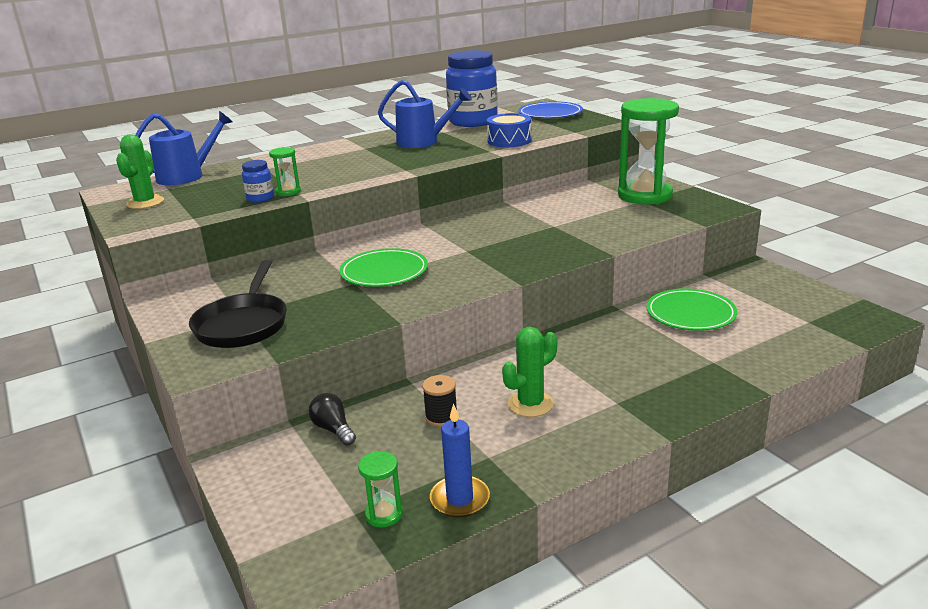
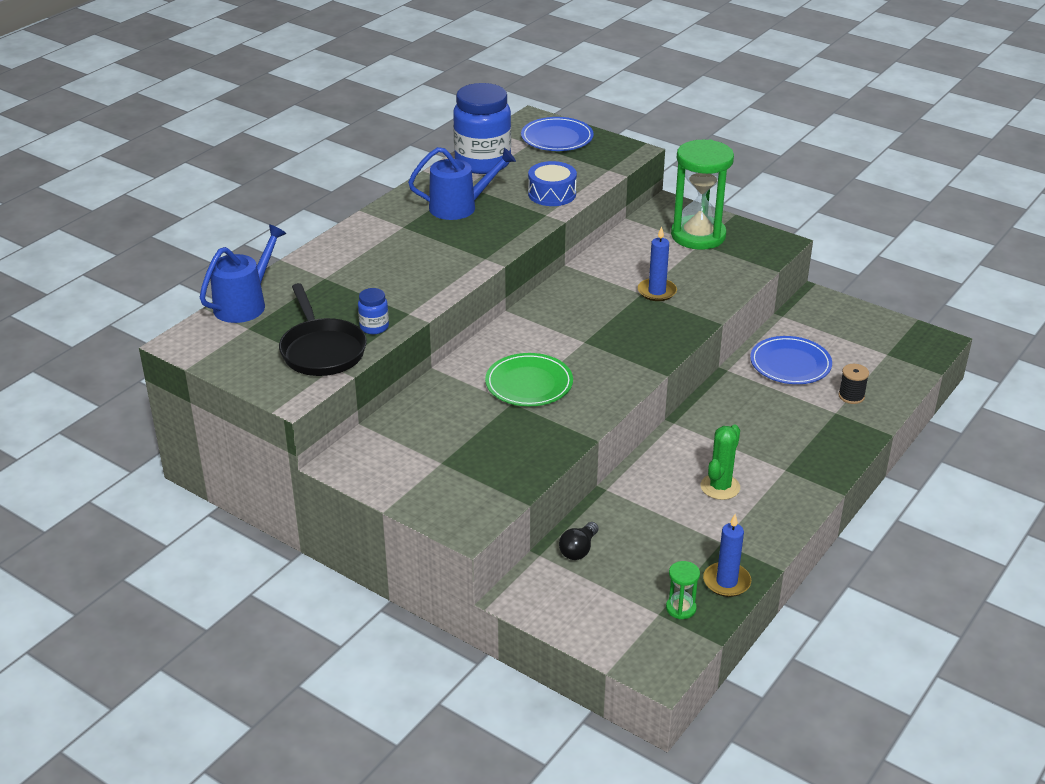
camera: 25 degrees left, 10 degrees up
(145, 202) = (250, 354): green cactus -> none
(243, 324) = (455, 472): black pan -> black pan (322, 350)
(288, 192) = (393, 312): green hourglass -> none
(333, 429) = (578, 549): black light bulb -> black light bulb turned 90 degrees counterclockwise
(441, 417) = (658, 516): black spool -> black spool (851, 396)
(569, 226) = (657, 292): none -> blue candle
(690, 314) = (790, 364): green plate -> blue plate

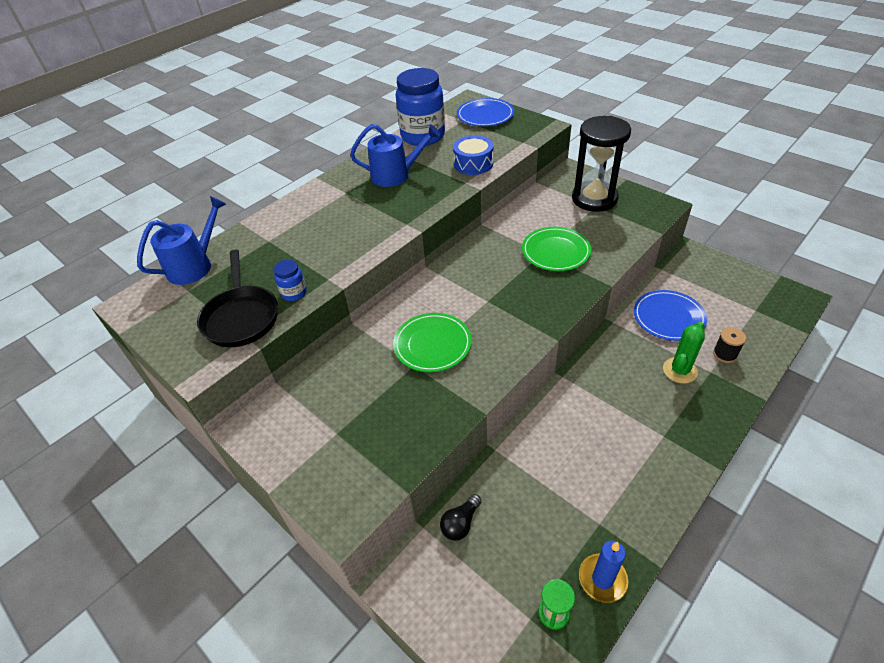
camera: 10 degrees right, 10 degrees up
(657, 292) = (555, 251): blue candle -> green plate
(698, 236) = (594, 198): green hourglass -> black hourglass
(720, 487) = (601, 453): green cactus -> green cactus (679, 370)

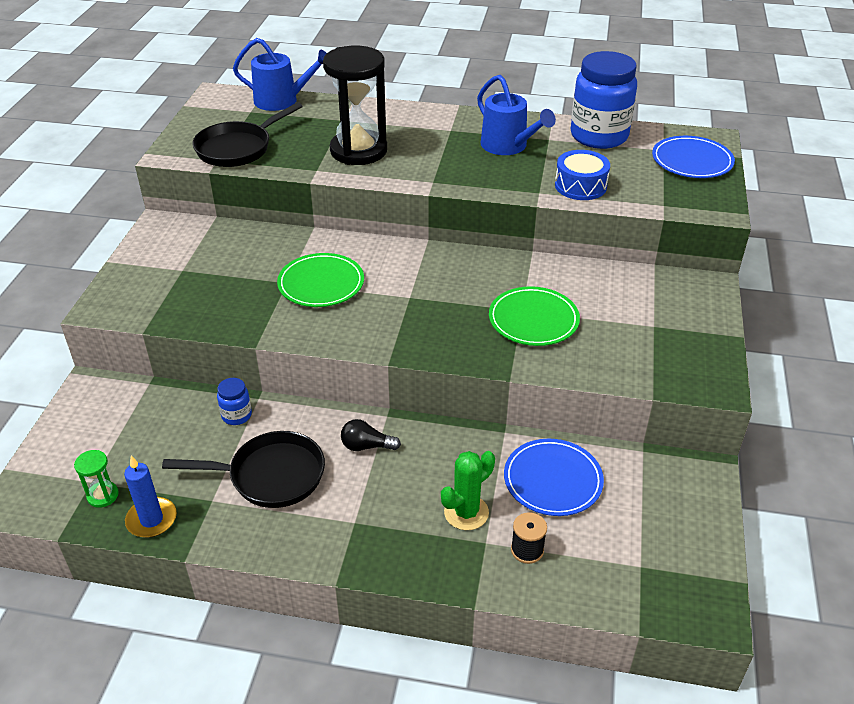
camera: 55 degrees right, 5 degrees down
(294, 293) = (285, 161): blue jar -> blue jar (236, 415)
(460, 523) = (164, 405): black light bulb -> black light bulb (366, 446)
(590, 472) = (271, 476): none -> black pan
(594, 198) = (668, 321): black hourglass -> black hourglass (358, 151)
(679, 370) = (466, 512): green cactus -> green cactus turned 45 degrees counterclockwise

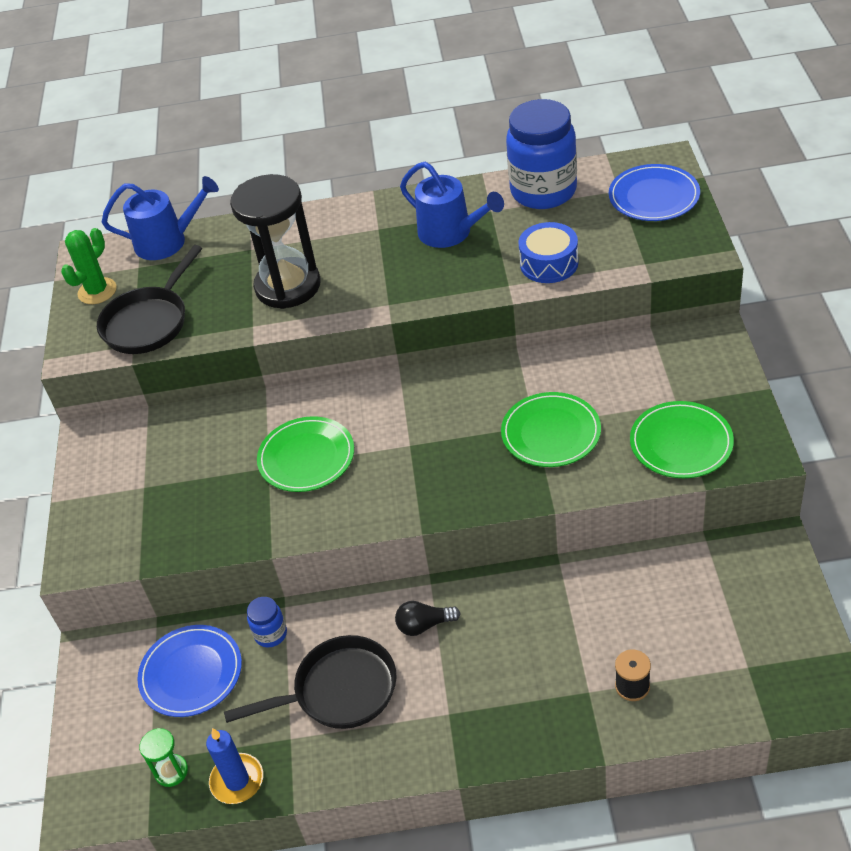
camera: 10 degrees left, 5 degrees up
(466, 512) = (556, 666): green cactus -> green cactus (97, 291)
(552, 480) = (629, 602): blue plate -> blue plate (191, 673)
(645, 357) = (681, 443): none -> green plate

